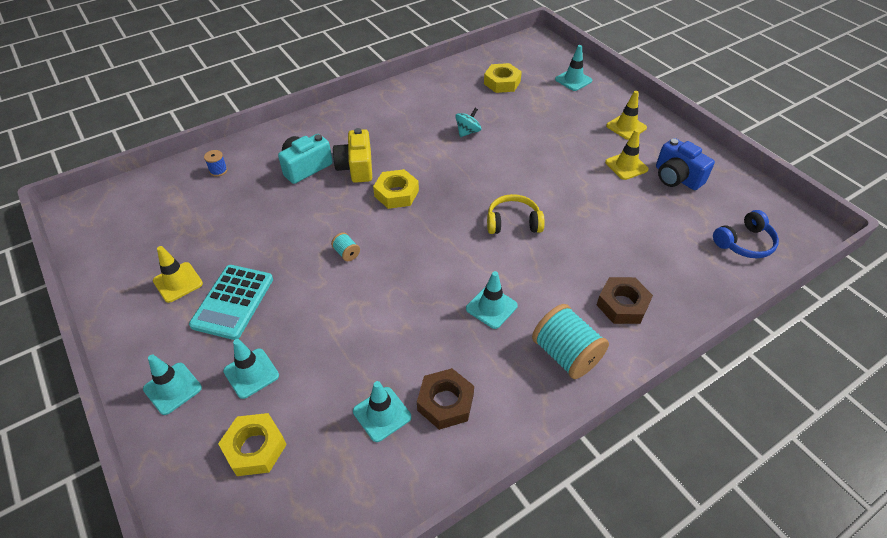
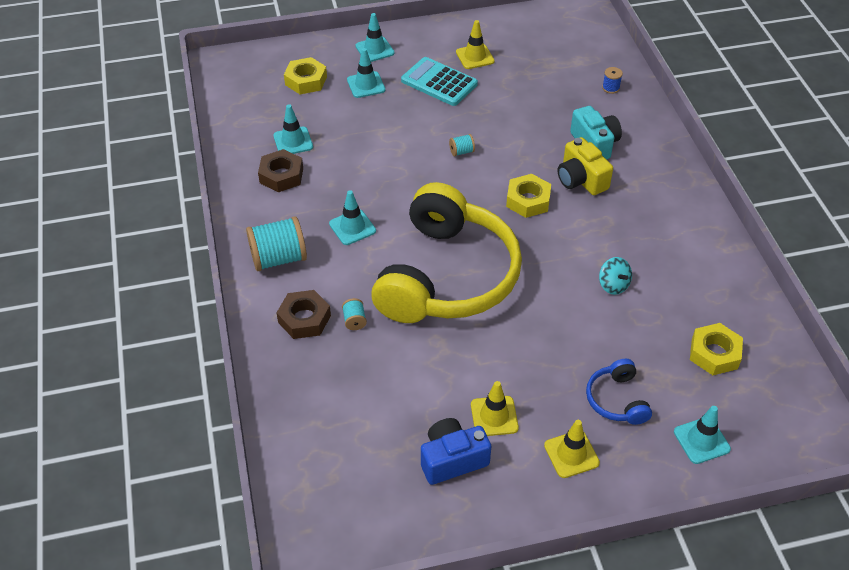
camera: 110 degrees right, 0 degrees up
(356, 167) = (581, 180): yellow camera -> yellow camera turned 135 degrees counterclockwise
(513, 222) = (447, 276): yellow headphones -> yellow headphones, size x2.48
(599, 268) = (354, 321): none -> turquoise spool
(744, 243) = (321, 468): blue headphones -> blue headphones (616, 400)

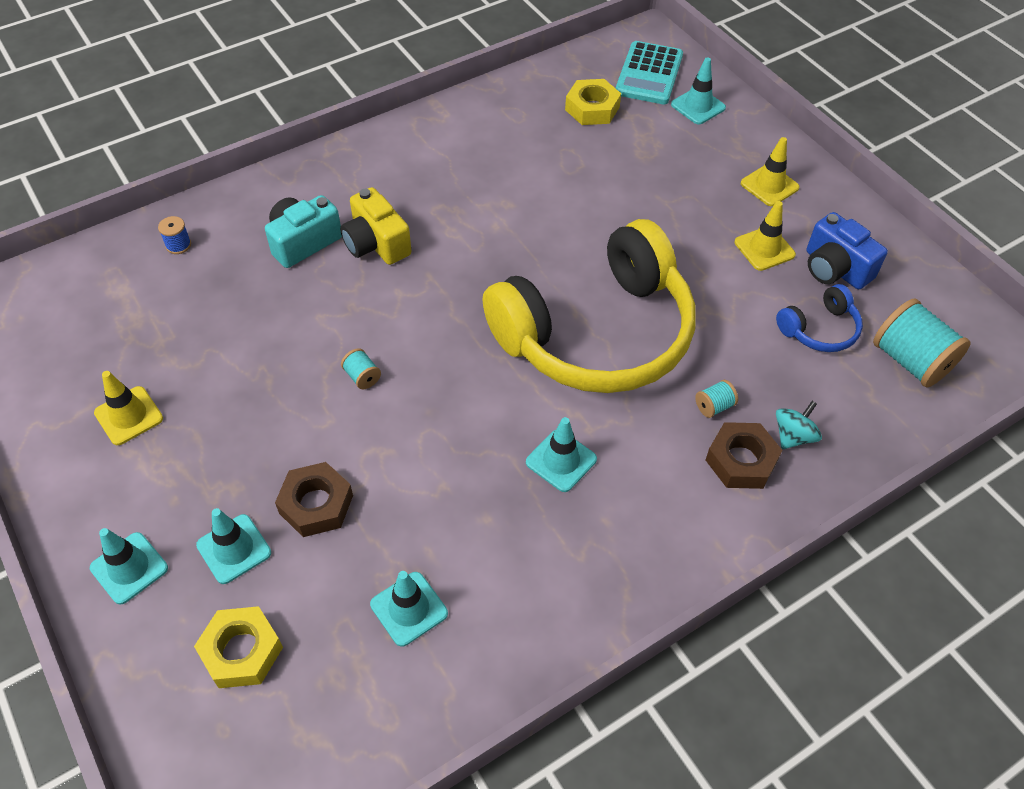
camera: 110 degrees left, 5 degrees up
(278, 258) = (658, 530): turquoise spool -> turquoise spool (910, 361)
(281, 175) = (494, 594): brown nut -> brown nut (316, 504)
(439, 82) = (206, 446): turquoise calculator -> turquoise calculator (649, 74)
(447, 276) = (597, 334): yellow headphones -> yellow headphones turned 150 degrees clockwise
(528, 200) = (433, 286): yellow nut -> none
(581, 180) = (376, 244): yellow camera -> yellow camera turned 105 degrees clockwise
(613, 285) = (538, 189): turquoise spinning top -> turquoise spinning top (793, 436)
(616, 400) = (688, 165): blue headphones -> blue headphones (820, 329)

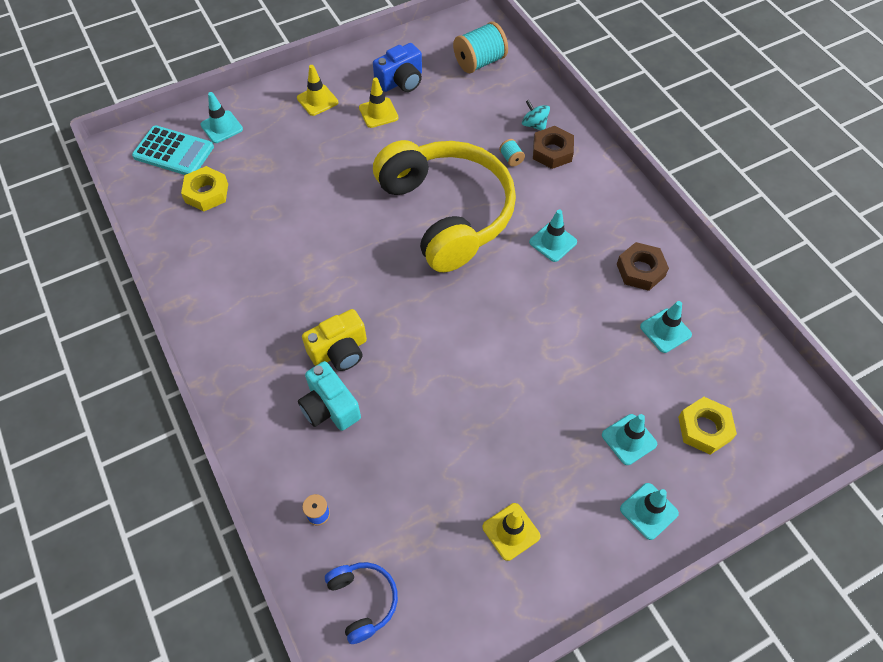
camera: 85 degrees left, 5 degrees up
(316, 504) = (590, 387): brown nut -> brown nut (640, 270)
(362, 377) = (478, 359): turquoise spool -> none
(820, 329) = (452, 98): blue headphones -> blue headphones (363, 600)

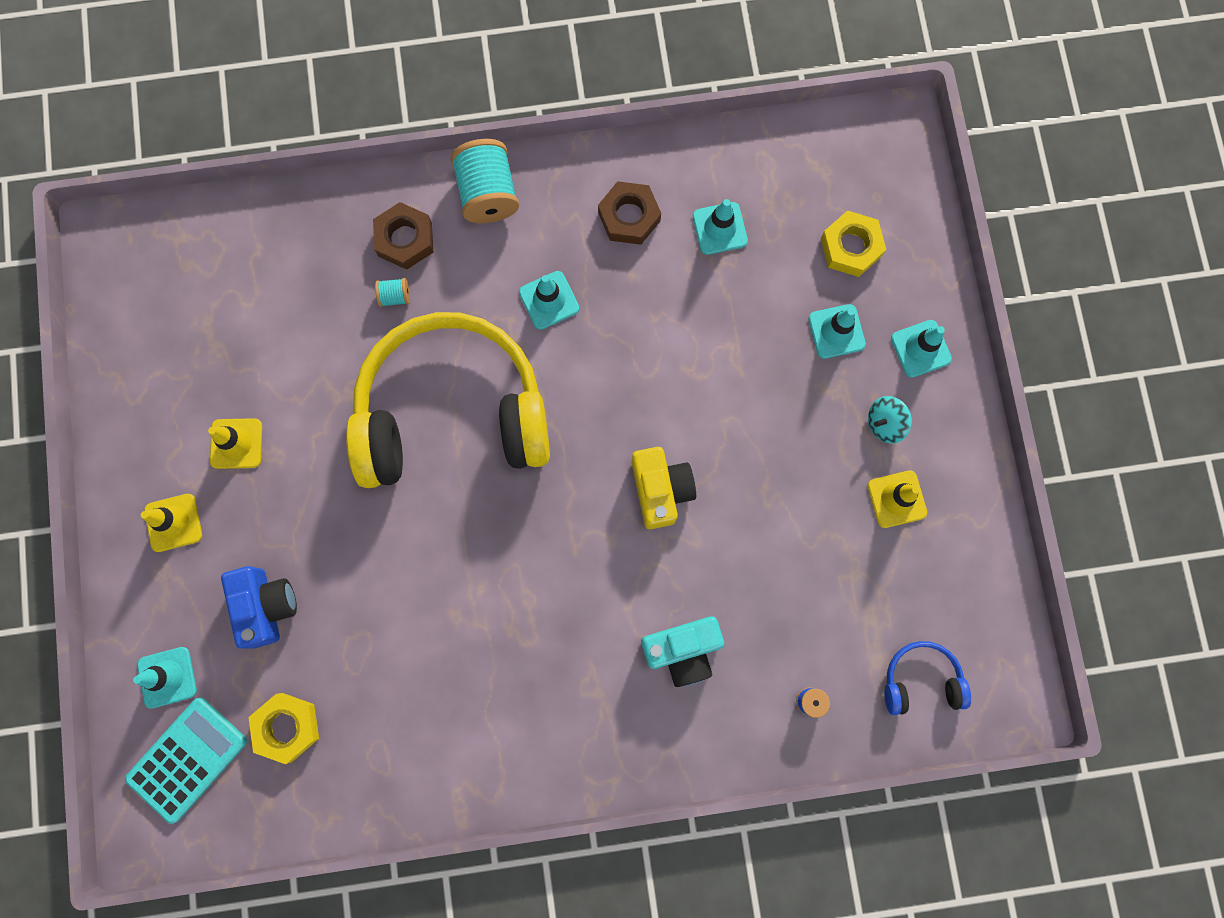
camera: 70 degrees left, 20 degrees up
(339, 351) = (610, 616): yellow camera -> yellow camera (660, 490)
(401, 81) = (187, 391): blue camera -> blue camera (266, 606)
(479, 62) = (198, 268): turquoise spool -> turquoise spool (488, 193)
(534, 125) = (348, 242): turquoise spinning top -> turquoise spinning top (884, 423)

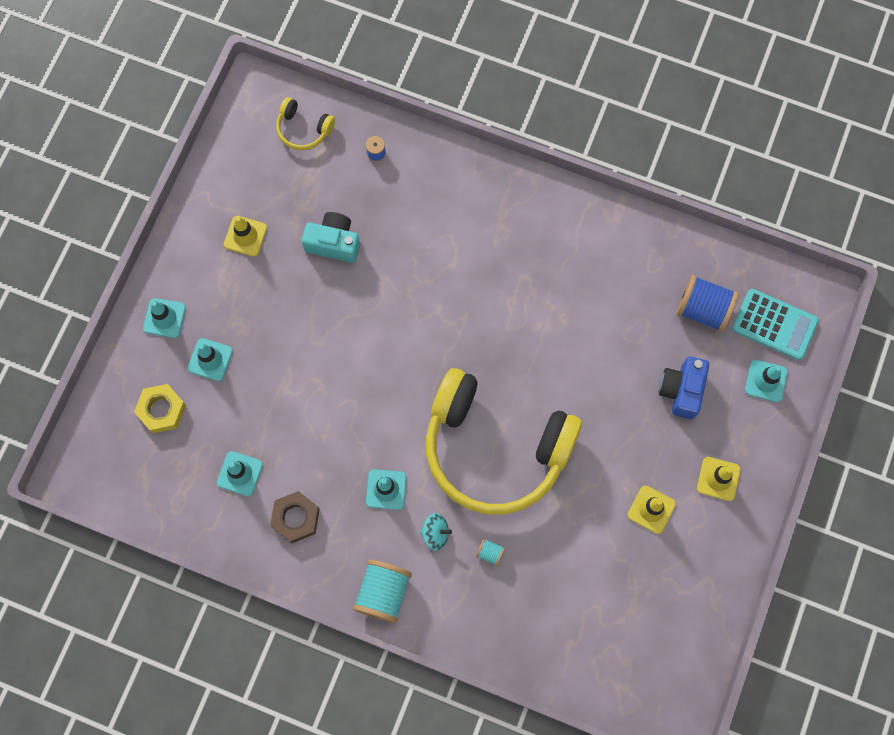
camera: 150 degrees left, 5 degrees down
(187, 759) = (774, 324): turquoise calculator -> turquoise calculator turned 135 degrees counterclockwise
(287, 727) = (703, 310): yellow nut -> blue spool
(405, 239) = (460, 592): brown nut -> none
(660, 490) = (388, 323): yellow camera -> none
(682, 650) = (434, 222): turquoise camera -> turquoise camera (333, 243)
(884, 423) = (220, 285): turquoise spinning top -> turquoise spinning top (435, 533)
(920, 680) = (303, 129): blue headphones -> yellow headphones

